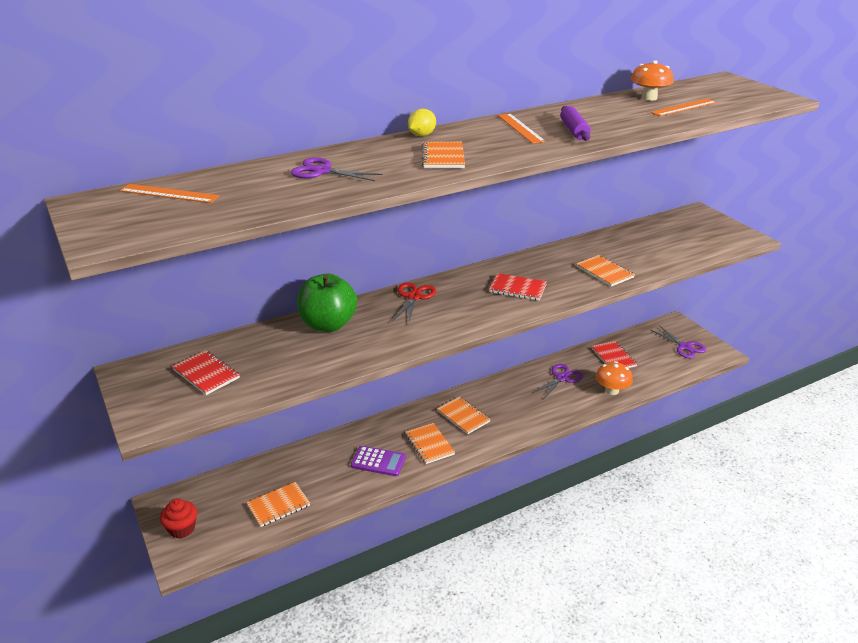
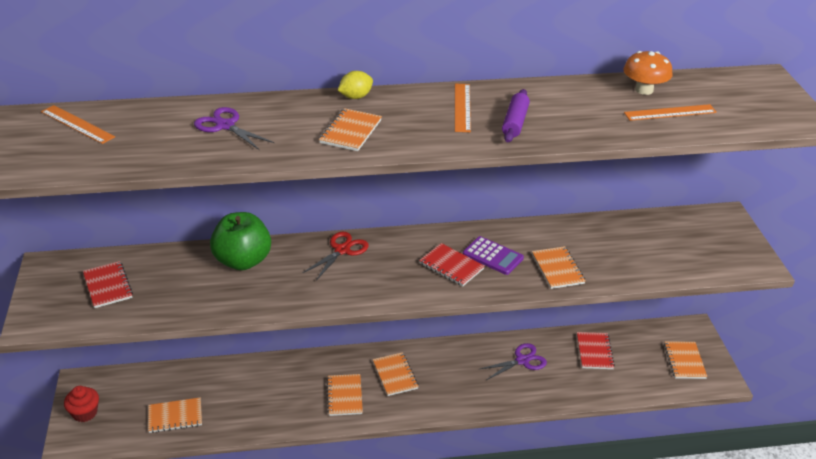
camera: 20 degrees right, 5 degrees up
(378, 461) = (287, 399): purple calculator -> purple calculator (492, 256)
(612, 390) = (567, 390): orange mushroom -> none
(684, 347) = (684, 361): purple scissors -> orange notebook

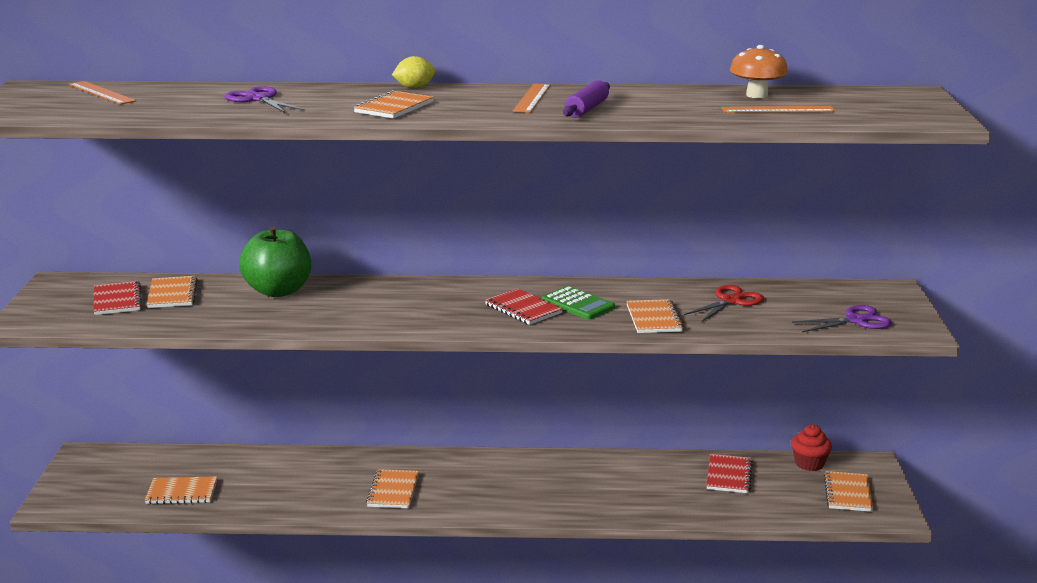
camera: 10 degrees right, 15 degrees down
(85, 413) = (78, 481): red cupcake -> red cupcake (809, 464)
(342, 250) = (398, 289): red scissors -> red scissors (731, 301)
(395, 375) = (462, 477): orange notebook -> orange notebook (172, 294)
(492, 256) = (577, 304): purple calculator -> green calculator
(522, 360) = (631, 476): purple scissors -> purple scissors (856, 320)

